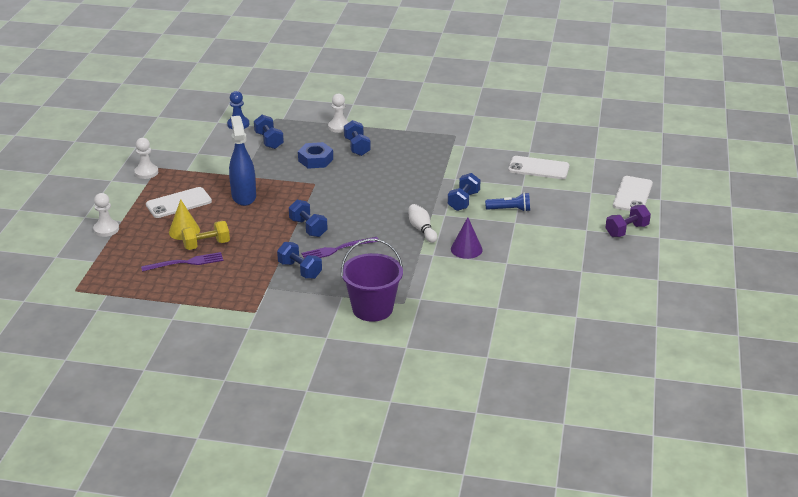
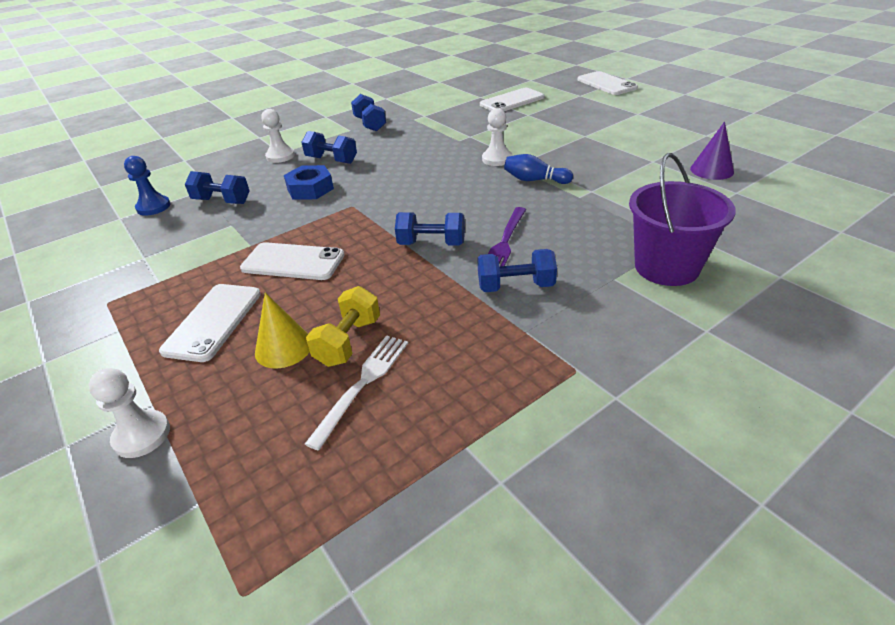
camera: 45 degrees left, 5 degrees up
(146, 172) = (95, 318): white pawn -> white pawn (497, 159)
(186, 262) = (363, 383): purple fork -> white fork
(244, 196) = (293, 262): blue spray bottle -> white phone
(422, 229) = (535, 180): white bowling pin -> blue bowling pin
(463, 201) = (514, 145): blue dumbbell -> blue dumbbell (370, 124)
(466, 249) = (603, 171): purple cone -> purple cone (712, 170)
(510, 209) = (560, 131): blue flashlight -> none
(626, 230) = (659, 101): purple dumbbell -> none

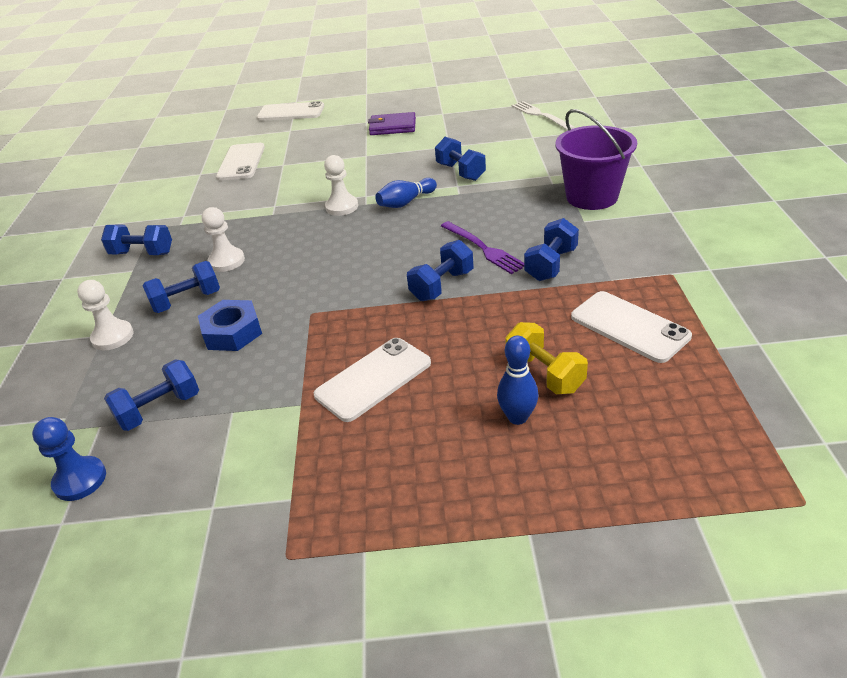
camera: 55 degrees left, 0 degrees up
(142, 435) = (575, 548): white pawn -> white pawn (226, 261)
(213, 322) = (425, 461): white phone -> white phone (629, 326)
(283, 347) = (517, 417): yellow cone -> blue bowling pin
(363, 383) = (608, 379): white fork -> white fork (540, 115)
(616, 183) = (460, 172): none -> blue dumbbell
(646, 126) = (392, 127): none -> purple wallet
(712, 170) = (493, 132): purple cone -> none

